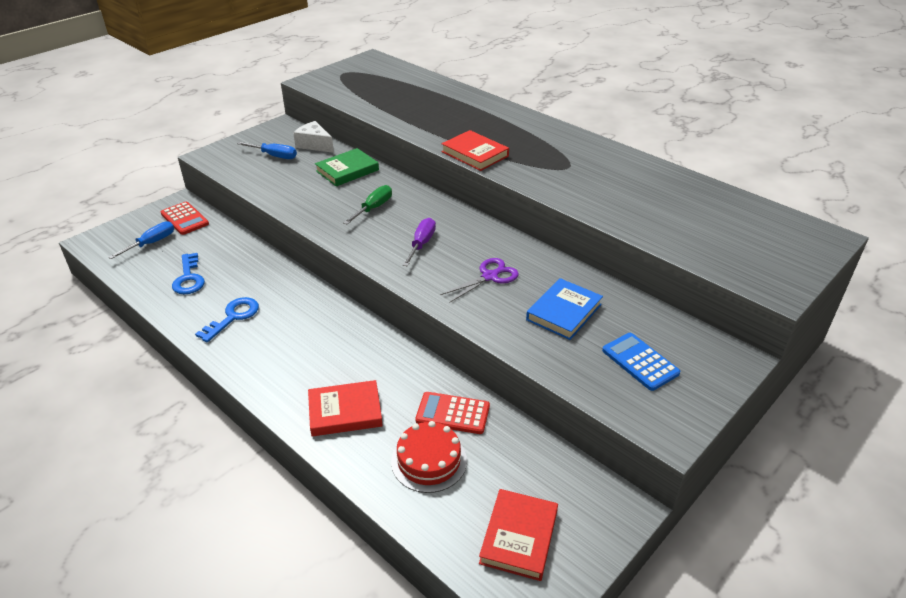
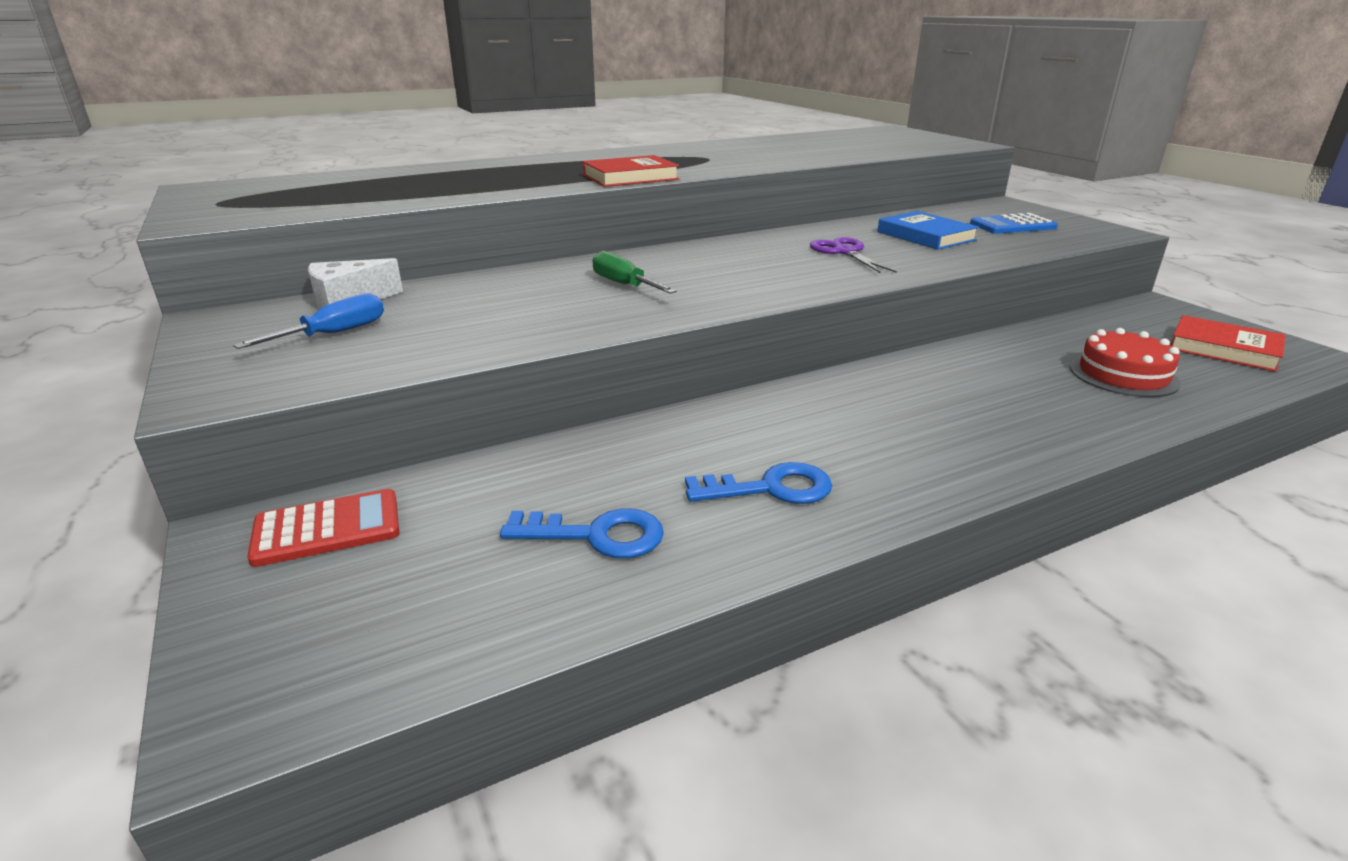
camera: 70 degrees left, 10 degrees down
(151, 243) = (385, 589): blue screwdriver -> none
(233, 317) = (770, 488): blue key -> blue key turned 120 degrees clockwise
(345, 411) = (1038, 413): red book -> none
(347, 170) = (482, 289): green book -> none
(421, 244) = (749, 271): purple screwdriver -> none
(453, 413) = (1034, 352): red calculator -> none

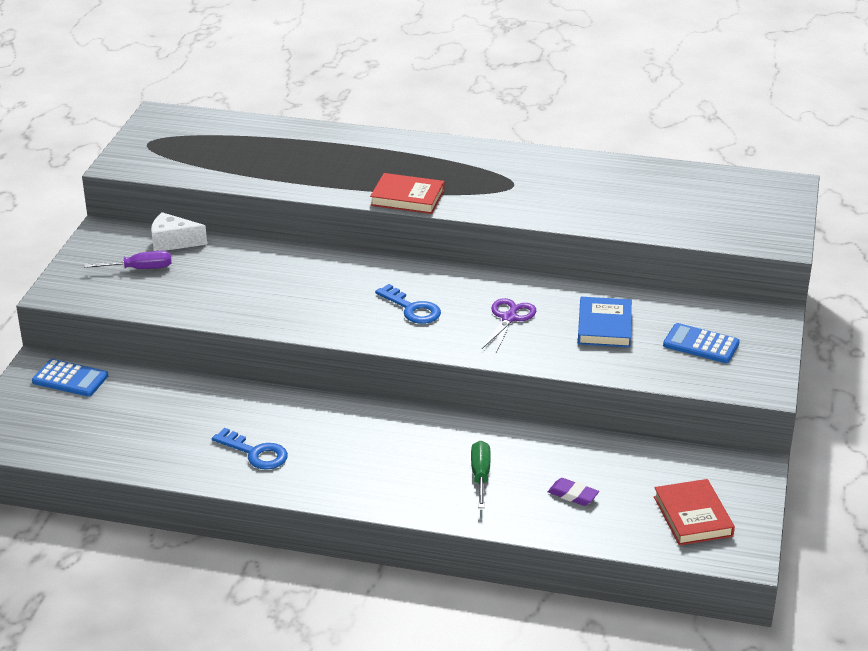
camera: 40 degrees right, 5 degrees up
(327, 529) = (70, 379): red calculator -> blue calculator
(333, 334) = (139, 269): blue screwdriver -> purple screwdriver
(596, 535) = (157, 435): blue key -> blue key (412, 309)
(624, 285) = (323, 291): green screwdriver -> green screwdriver (480, 476)
(1123, 374) = (573, 495): red cake -> purple eraser

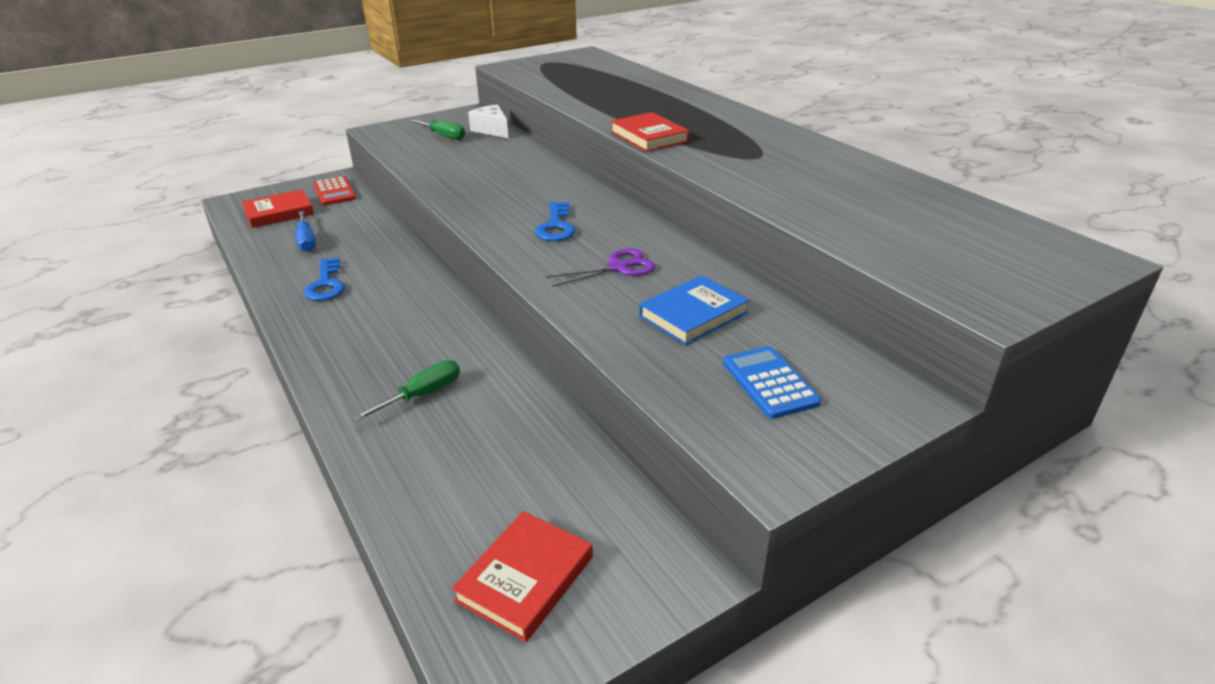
camera: 45 degrees right, 0 degrees up
(63, 424) = (279, 212): none -> red book
(70, 379) = (334, 192): blue calculator -> red calculator
(139, 269) = (443, 136): purple screwdriver -> green screwdriver
(154, 432) = (306, 241): none -> blue screwdriver
(573, 495) = (458, 465): purple eraser -> none

